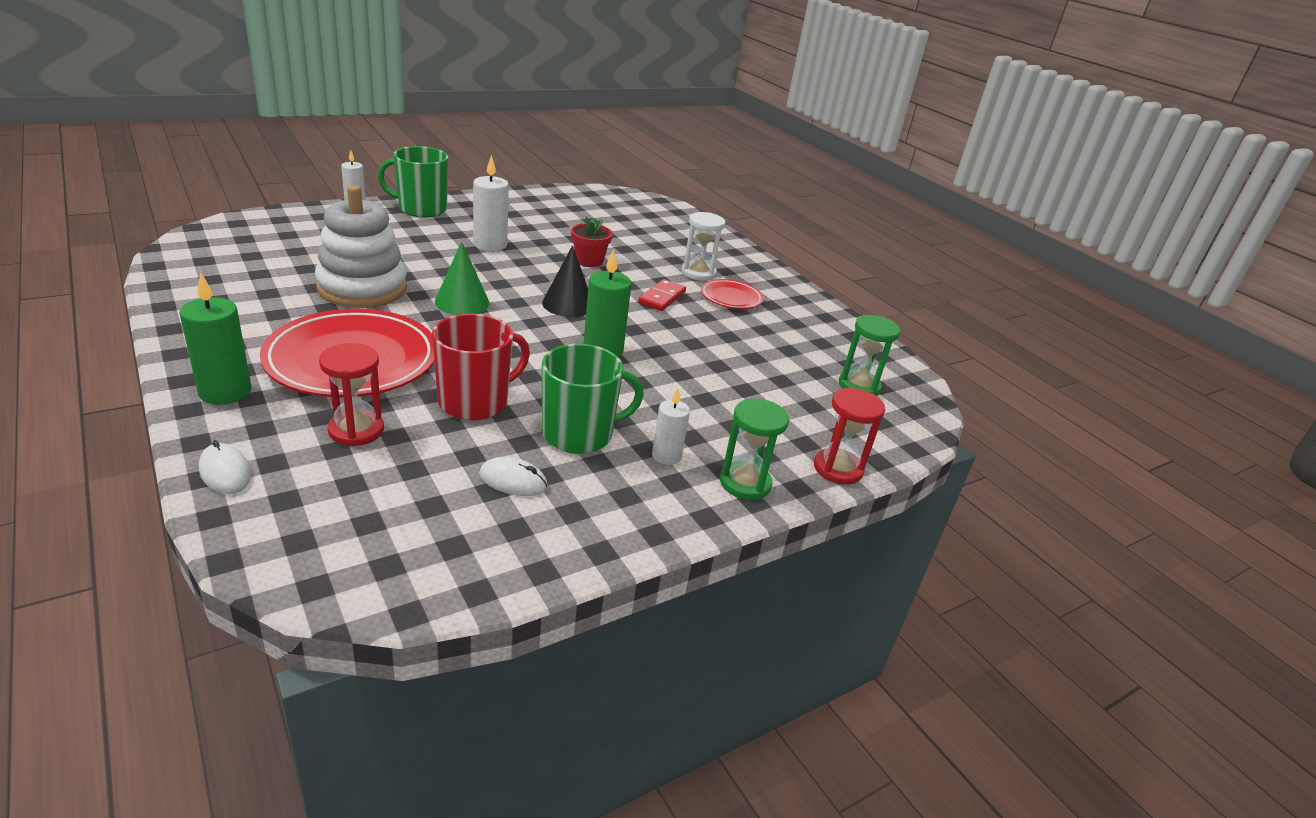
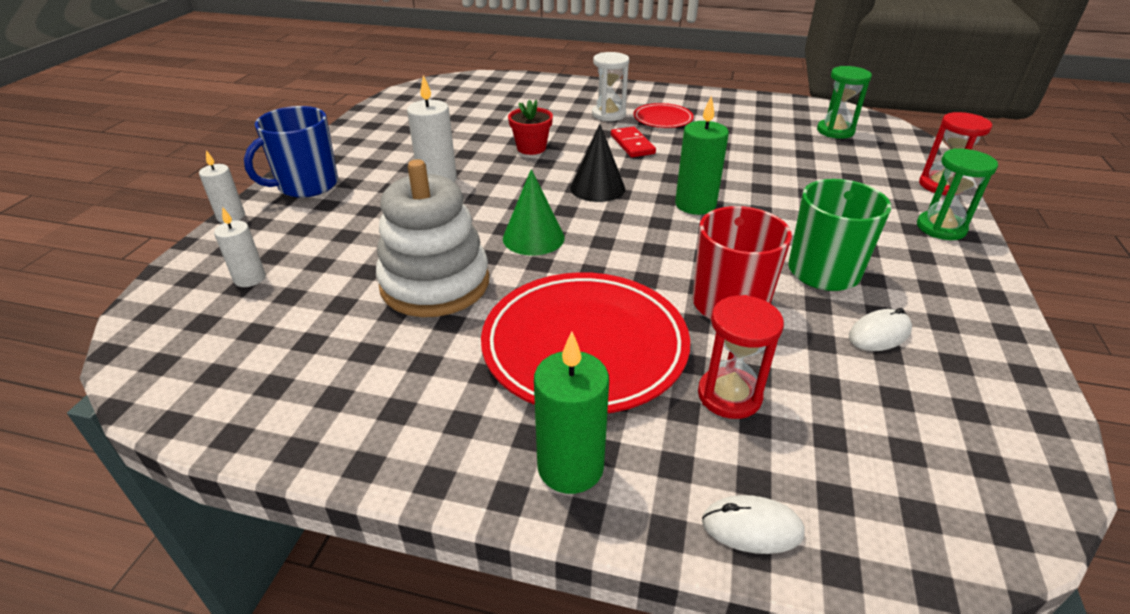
camera: 40 degrees left, 5 degrees up
(421, 209) = (306, 185): green mug -> blue mug
(666, 456) = (883, 244): white candle -> white candle (250, 278)

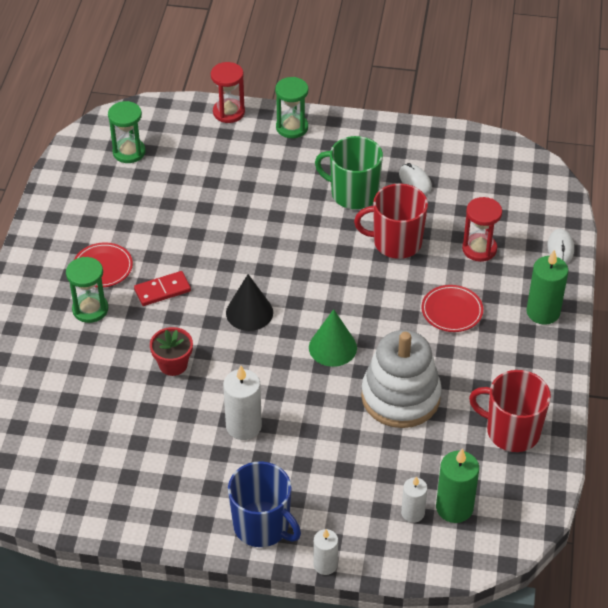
camera: 95 degrees left, 10 degrees up
(323, 386) = (511, 431): none -> red mug
(584, 347) = (452, 311): red plate -> red plate, size x0.49
(608, 114) = (90, 309): white hourglass -> green hourglass
(695, 205) = (272, 252): green candle -> green candle (454, 508)

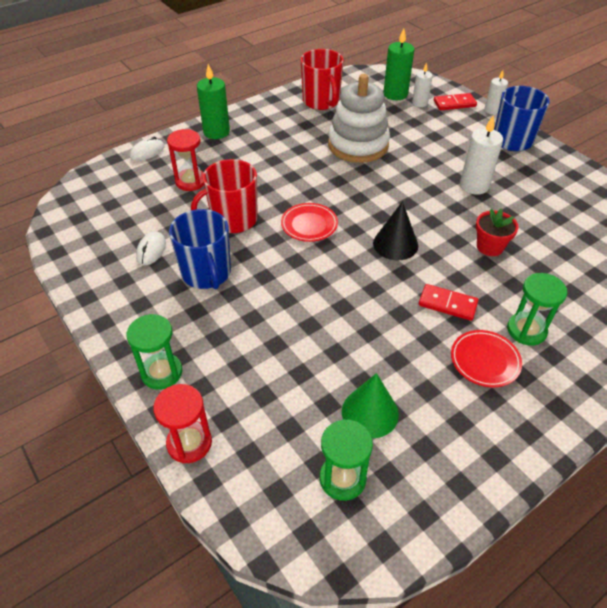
camera: 135 degrees left, 0 degrees up
(332, 347) = (364, 190): green cone -> green cone (370, 412)
(353, 194) = (207, 273): green mug -> blue mug
(376, 543) = (454, 104): none -> red domino
(396, 242) = (233, 220): red mug -> red mug turned 105 degrees clockwise
(452, 311) = (264, 163): red plate -> red plate (309, 225)

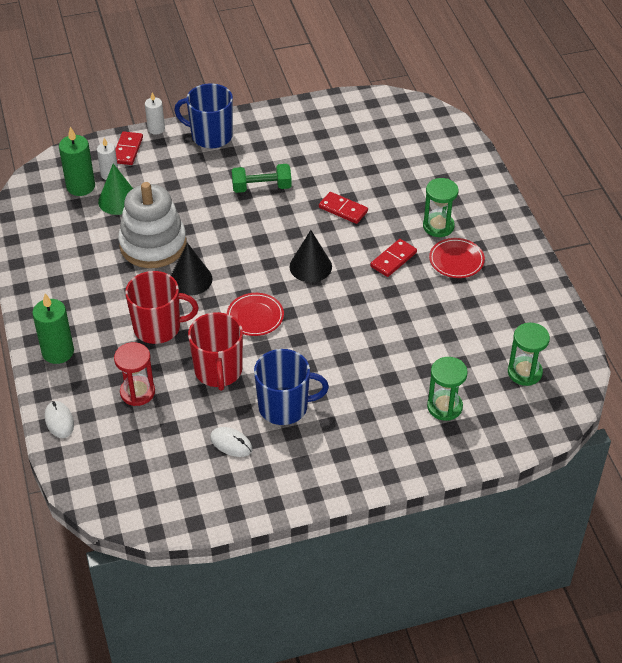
camera: 70 degrees left, 0 degrees up
(161, 372) = (389, 460): green hourglass -> green hourglass (444, 407)
(189, 443) = (465, 454): red hourglass -> none
(321, 101) = (55, 248): red mug -> red mug (158, 327)
(331, 175) = (190, 279): none -> black cone
(370, 412) = (477, 340): green cone -> green cone (118, 200)
(474, 186) = (261, 187): white candle -> green dumbbell
(490, 247) = (343, 209): red flower pot -> red domino

